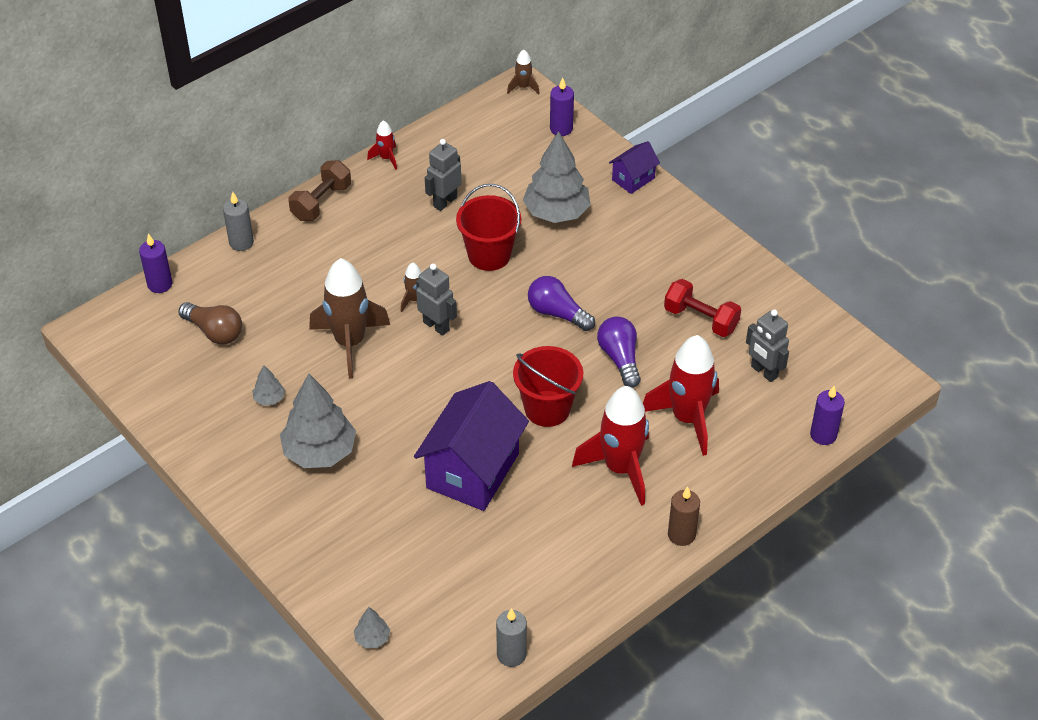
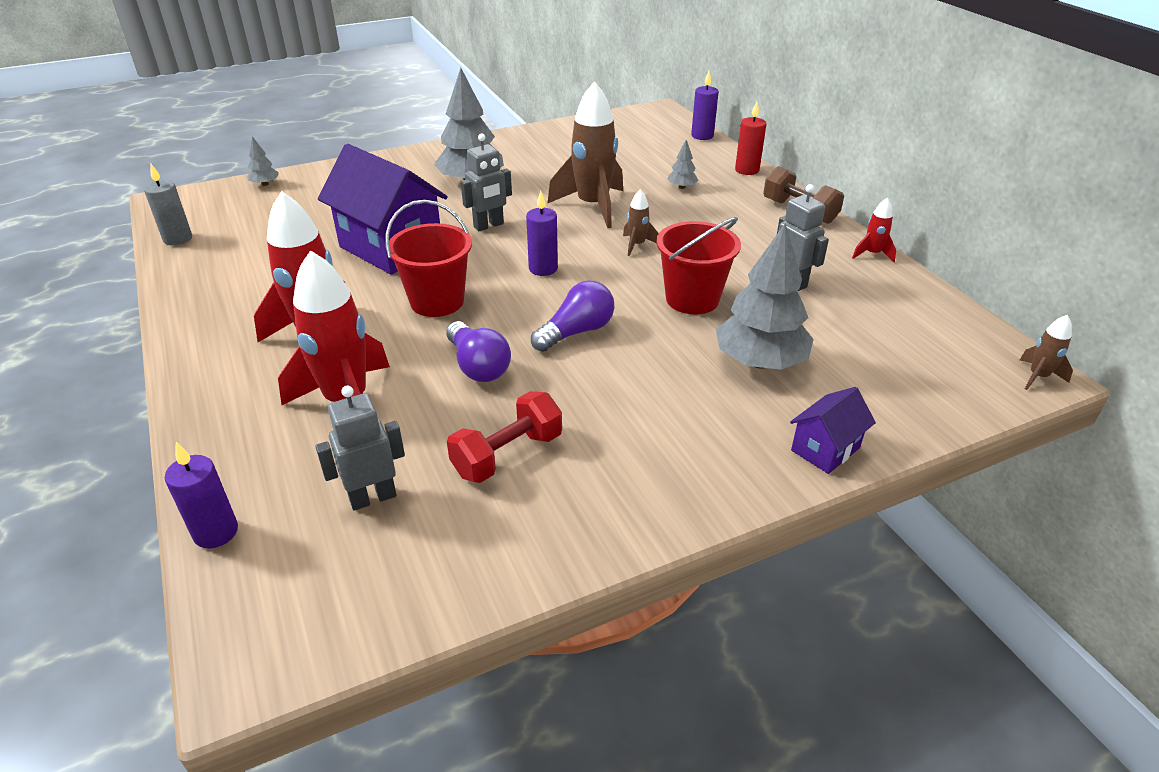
camera: 105 degrees right, 10 degrees down
(214, 332) = (636, 152): brown light bulb -> none
(241, 242) = (747, 170): grey candle -> red candle
(269, 398) = (545, 167): grey tree -> grey tree (681, 187)
(436, 326) = (593, 252): grey robot -> grey robot (489, 226)
(561, 128) = (943, 397): purple candle -> purple candle (543, 268)
(620, 358) = (478, 366): purple light bulb -> purple light bulb turned 60 degrees clockwise
(633, 179) = (825, 449): purple house -> purple house turned 75 degrees clockwise
(681, 534) = (193, 360): brown candle -> none

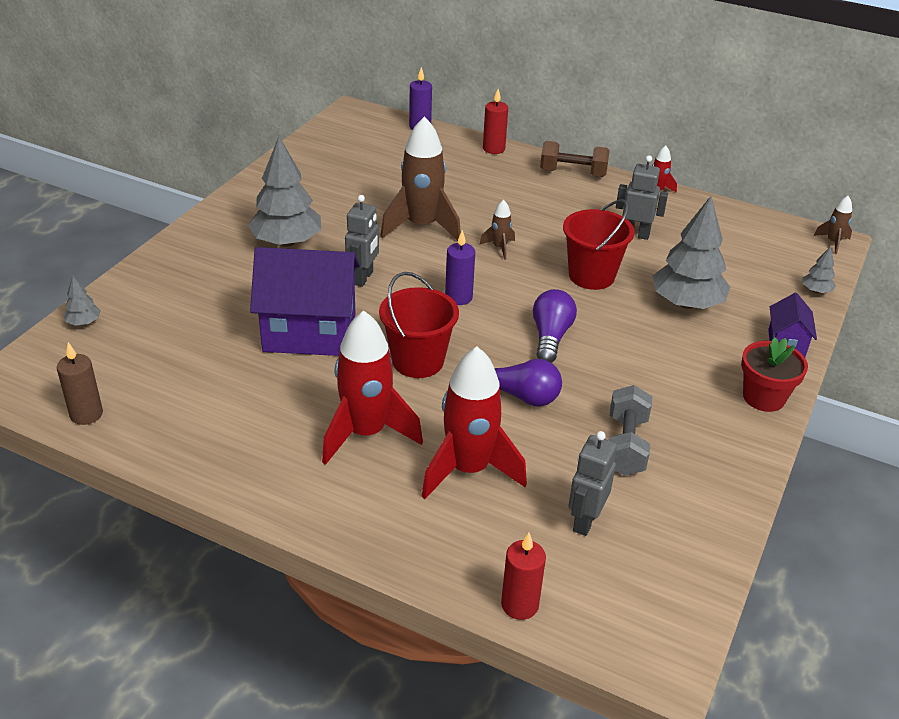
camera: 40 degrees left, 0 degrees up
(178, 239) = (86, 414): grey candle -> brown candle
(216, 532) = (519, 605): purple candle -> red candle
(507, 455) = (625, 445): red dumbbell -> grey dumbbell
(681, 187) = (466, 182): grey tree -> grey tree (816, 291)
(719, 487) = (763, 397): none -> red flower pot

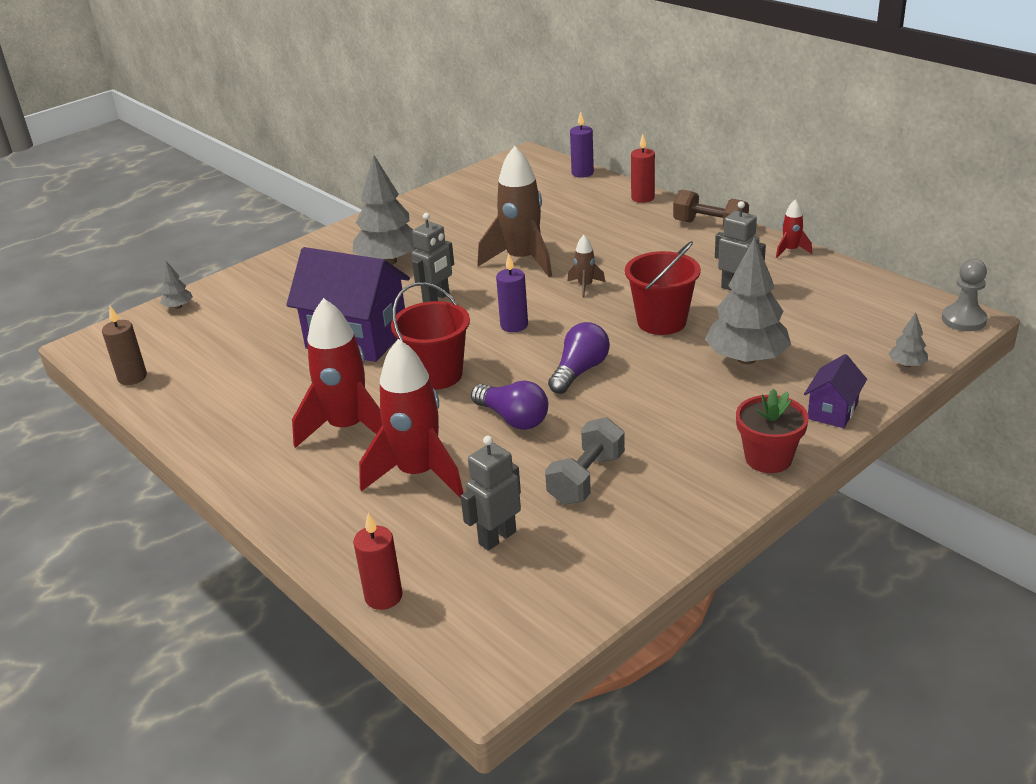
camera: 25 degrees right, 5 degrees down
(833, 242) = (963, 320): brown rocket -> grey pawn

